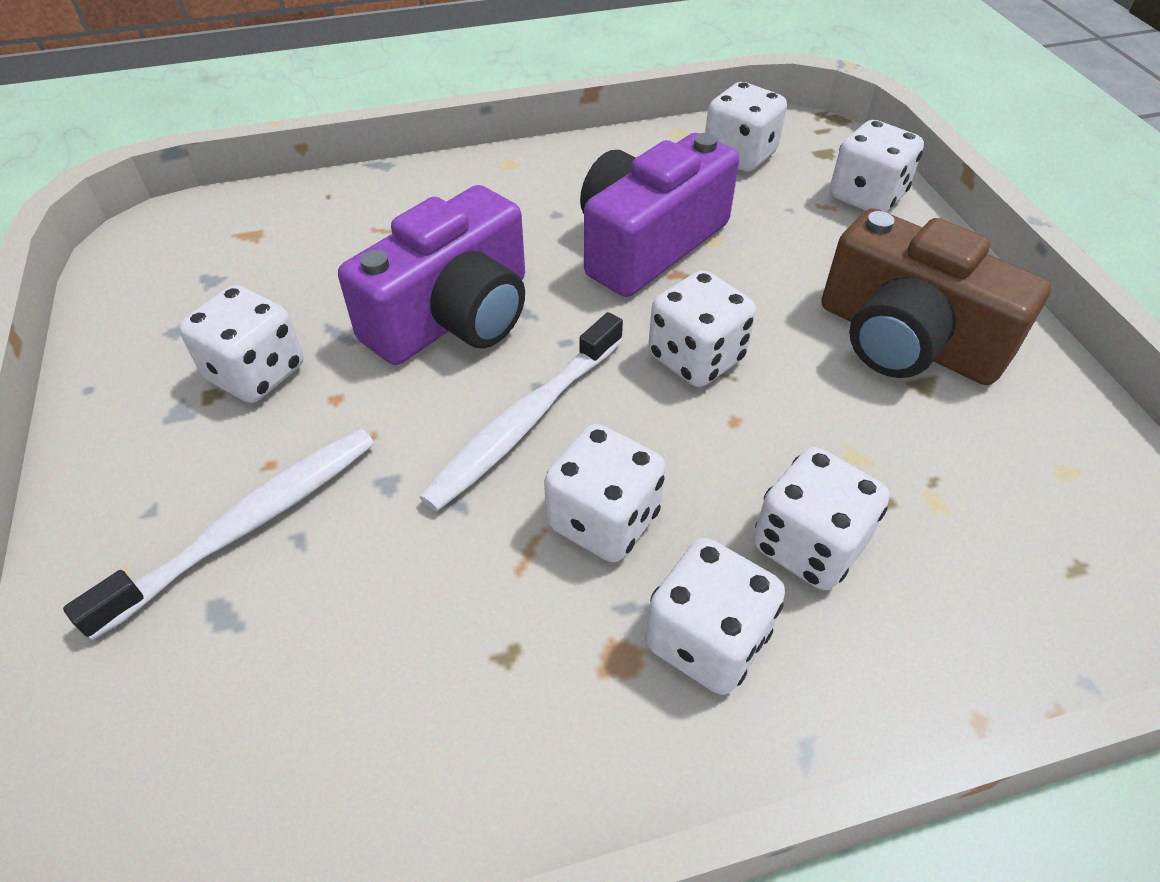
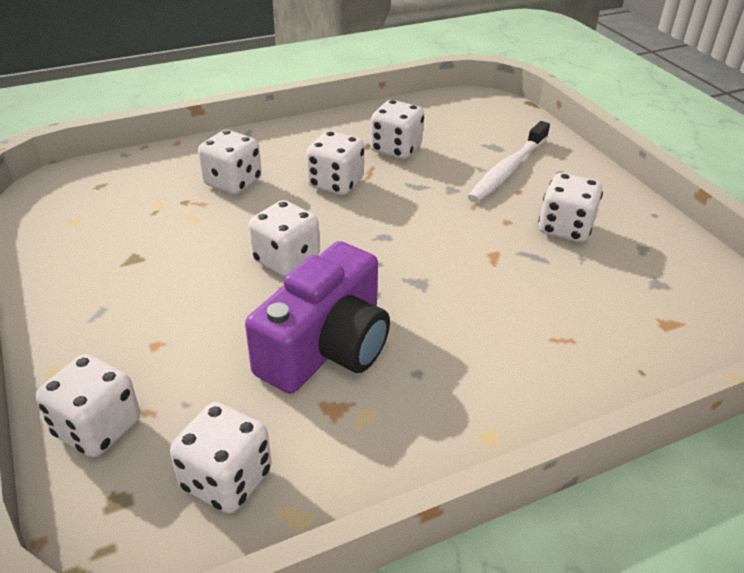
camera: 170 degrees right, 10 degrees down
(454, 316) = (462, 272): purple camera -> none
(525, 421) = (389, 218): white toothbrush -> none
(706, 640) = (285, 153): white dice -> white dice (396, 149)
(906, 340) = (131, 285): brown camera -> none

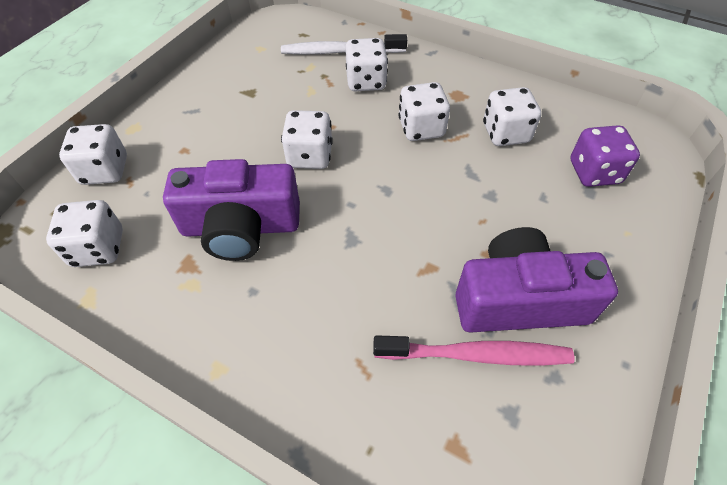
camera: 55 degrees right, 15 degrees up
(481, 136) = (594, 172): none -> purple dice
(508, 170) = (563, 216): white toothbrush -> white toothbrush (340, 51)
(565, 228) = (519, 300): white dice -> purple camera
(597, 273) = (476, 355): none -> pink toothbrush

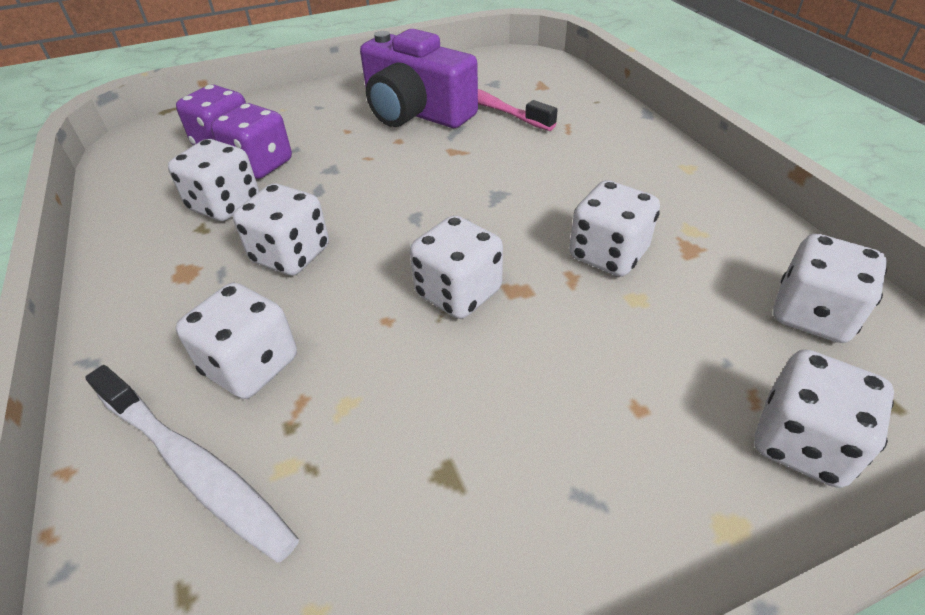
camera: 140 degrees left, 10 degrees down
(241, 227) = (608, 255): purple camera -> white dice
(538, 170) = (260, 165): none -> purple dice

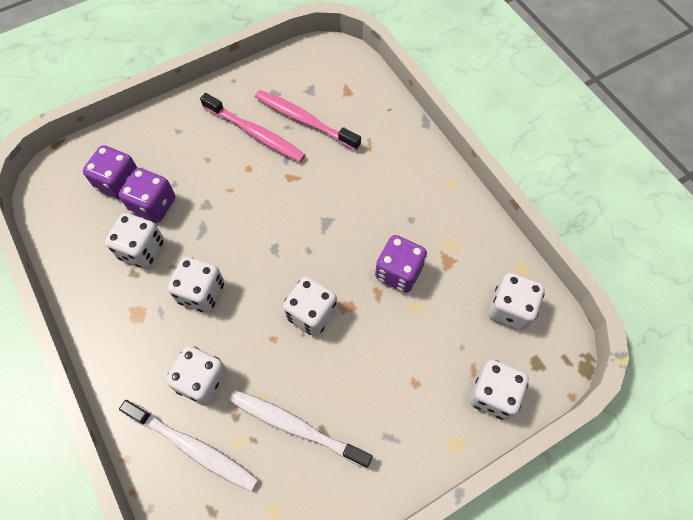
camera: 10 degrees left, 20 degrees up
(398, 455) = (296, 427): none -> white toothbrush
(416, 112) = (255, 133): purple camera -> pink toothbrush
(608, 255) = (398, 272): white dice -> purple dice

